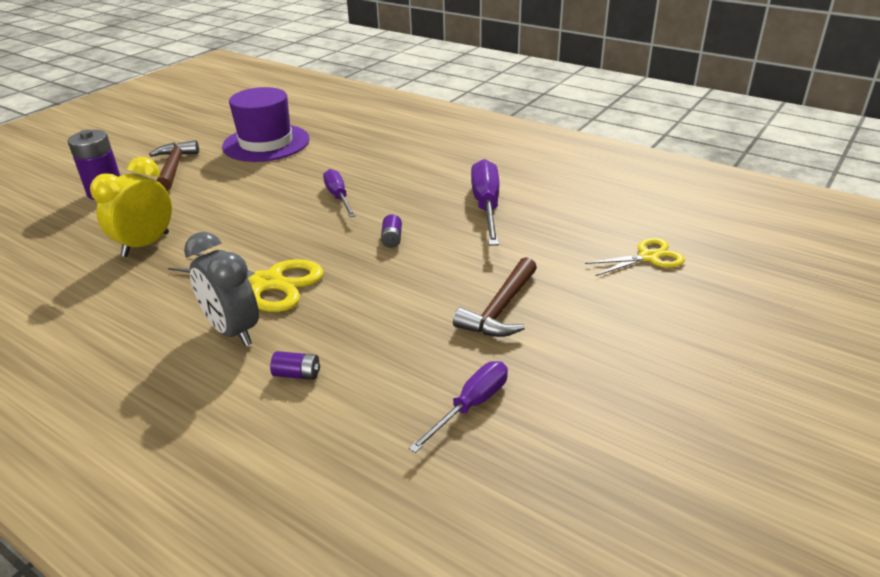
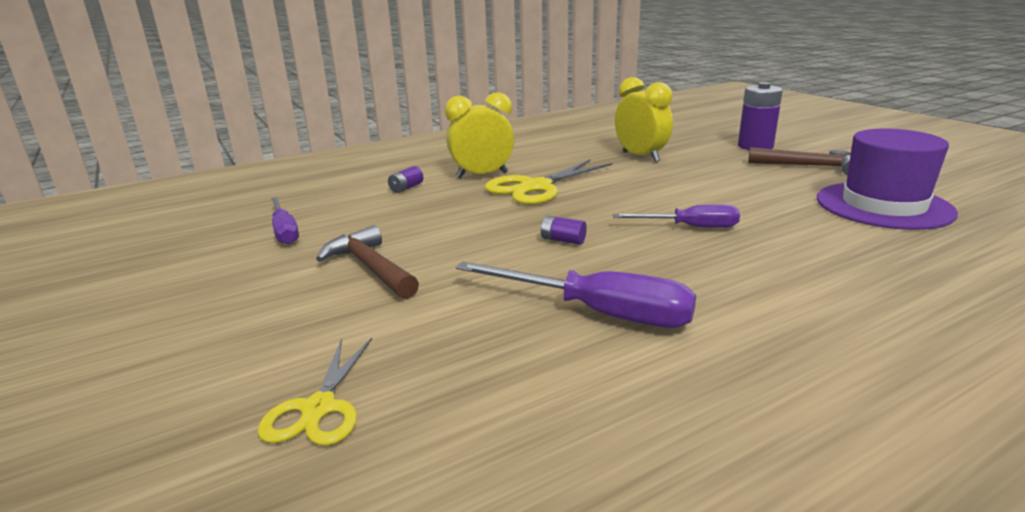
camera: 115 degrees right, 10 degrees down
(233, 331) = (482, 175): grey clock -> yellow clock

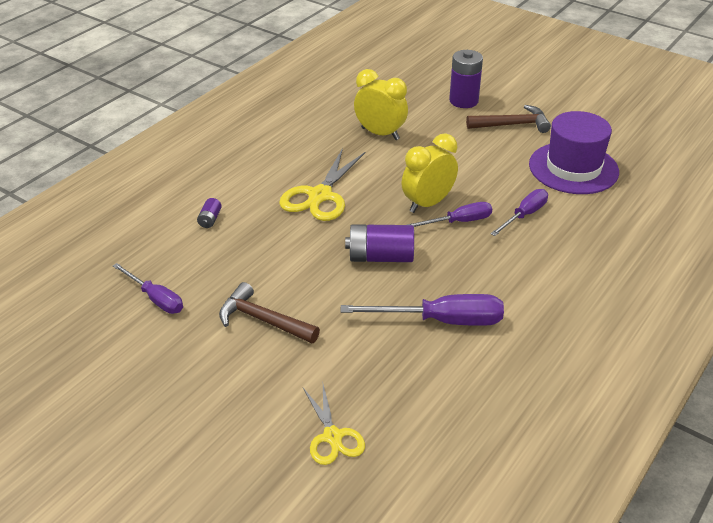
camera: 25 degrees left, 15 degrees up
(482, 175) = (263, 187): yellow clock -> yellow clock (428, 203)
(563, 240) = (380, 257): purple battery -> purple battery, size x2.07
(789, 234) = (524, 215): none -> purple screwdriver

